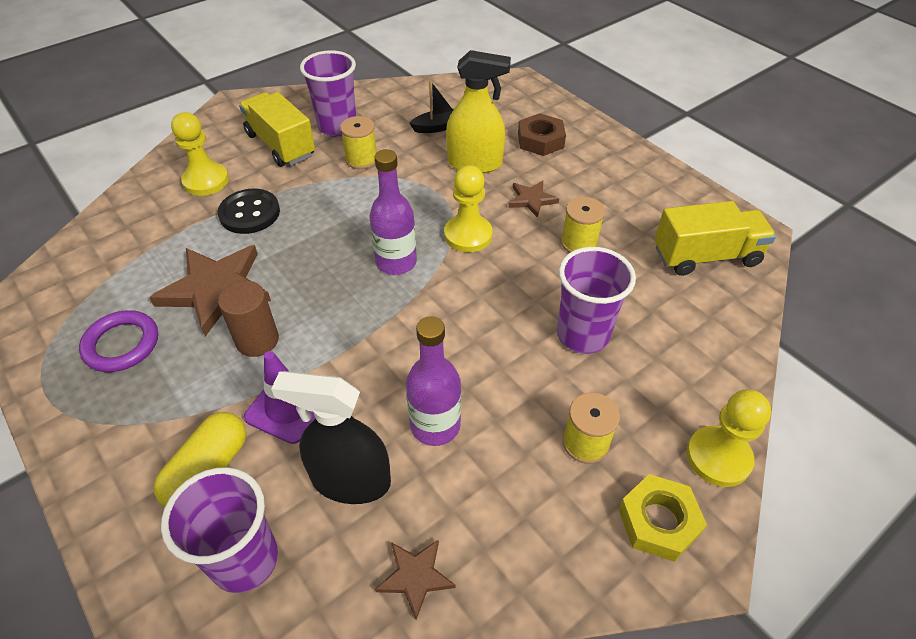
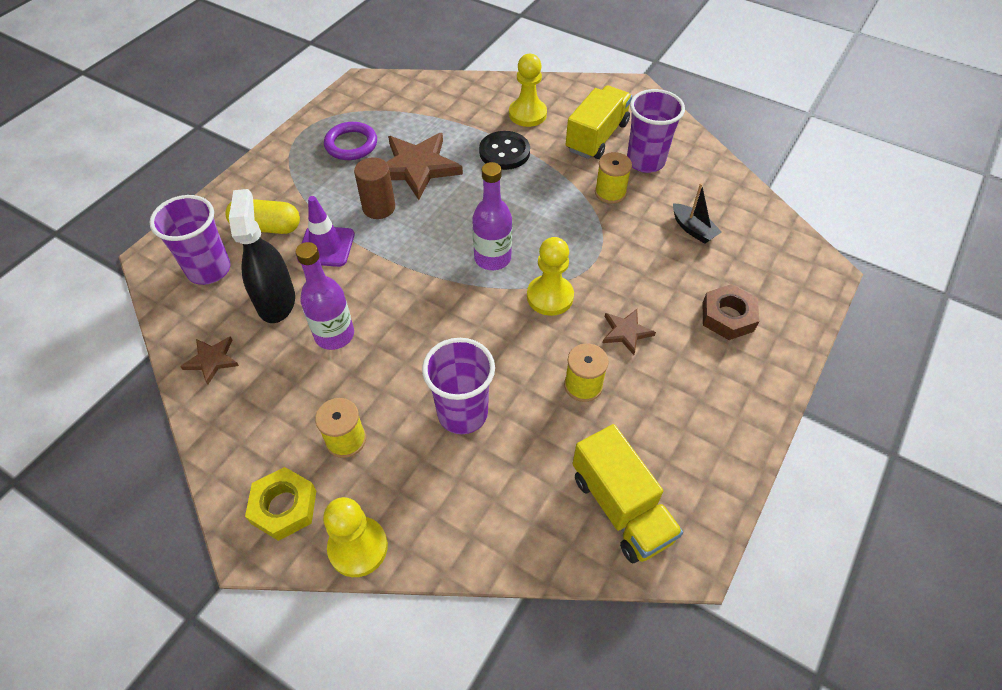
camera: 70 degrees right, 5 degrees up
(475, 163) = (655, 273): yellow spray bottle -> none

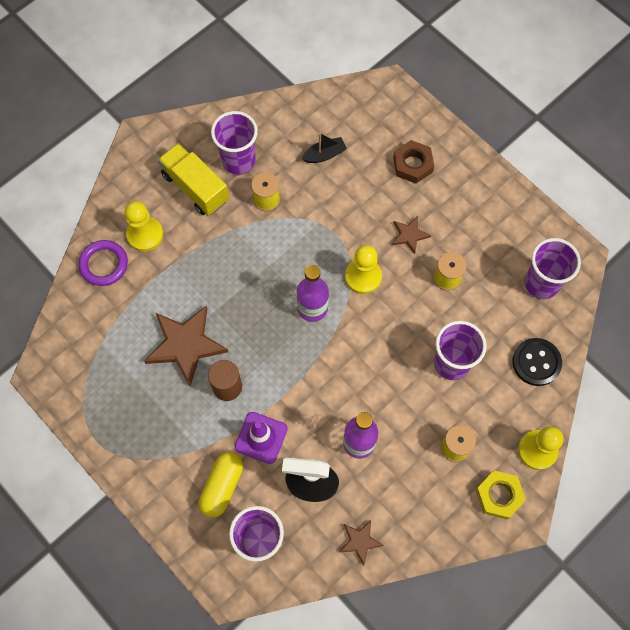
camera: 75 degrees left, 15 degrees up
(351, 144) = (134, 398): purple ring -> purple ring (104, 264)
(504, 152) = (190, 267): black button -> black button (536, 362)
(620, 507) = (541, 283): yellow truck -> purple cup

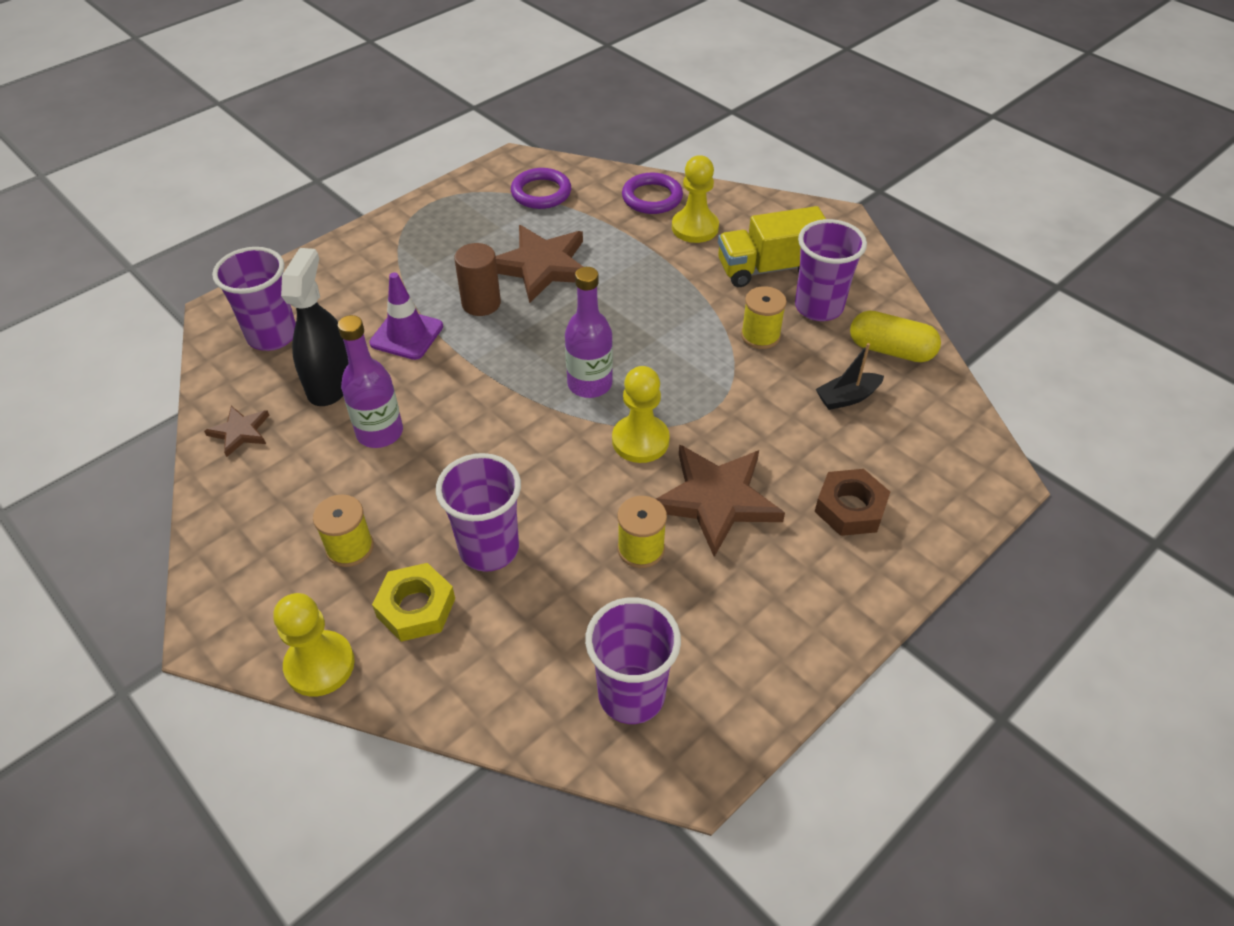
camera: 90 degrees right, 20 degrees down
(90, 350) = (541, 193): none -> purple ring
(195, 187) = (769, 268): yellow truck -> yellow truck turned 150 degrees counterclockwise
(222, 486) = (350, 302): yellow capsule -> yellow capsule (891, 350)
(324, 154) = (847, 397): black boat -> black boat turned 90 degrees clockwise
(409, 235) = (716, 500): brown star -> brown star, size x1.98
(499, 495) = (258, 603): yellow nut -> yellow nut (416, 607)
(536, 362) = (478, 675): black button -> none

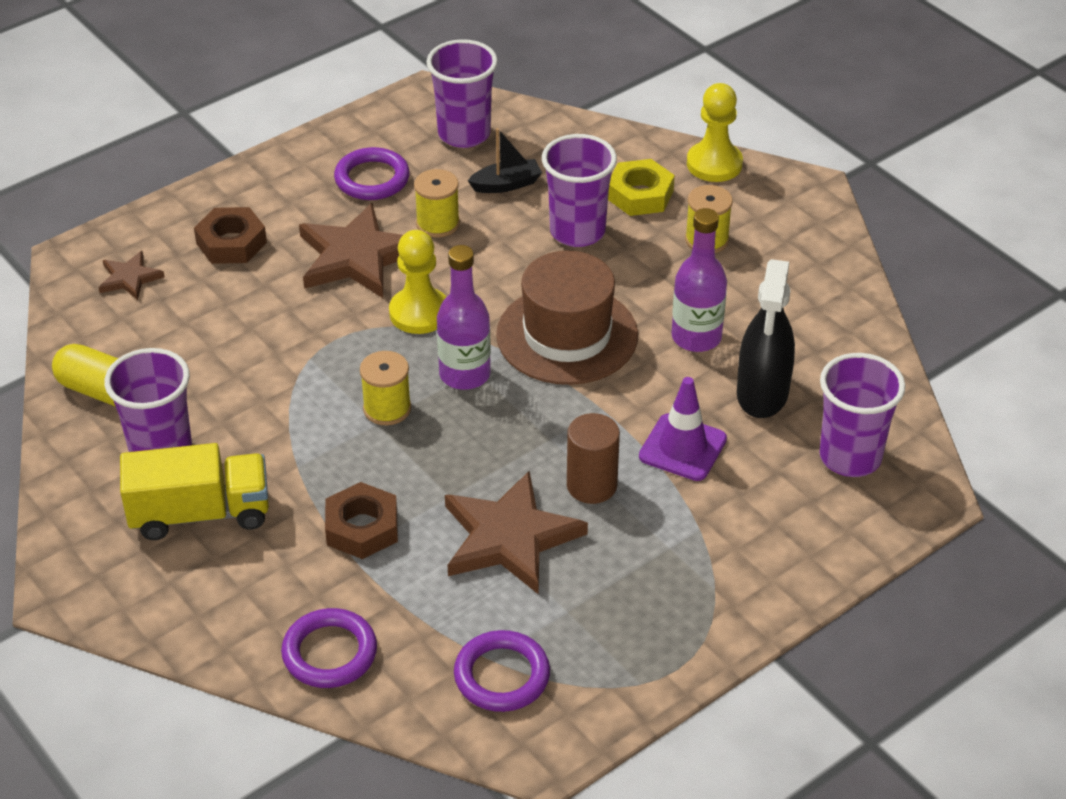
camera: 175 degrees left, 5 degrees down
(240, 432) = (847, 347): brown star -> brown star (129, 278)
(500, 427) = (567, 335): none -> brown hat
(649, 266) = (362, 528): none -> brown nut
(695, 228) = (280, 589): yellow pawn -> none
(728, 609) = (372, 179): none -> purple ring
(760, 336) = (249, 419): yellow spool -> yellow spool (387, 408)
(847, 397) = (182, 342): black boat -> black boat (506, 184)

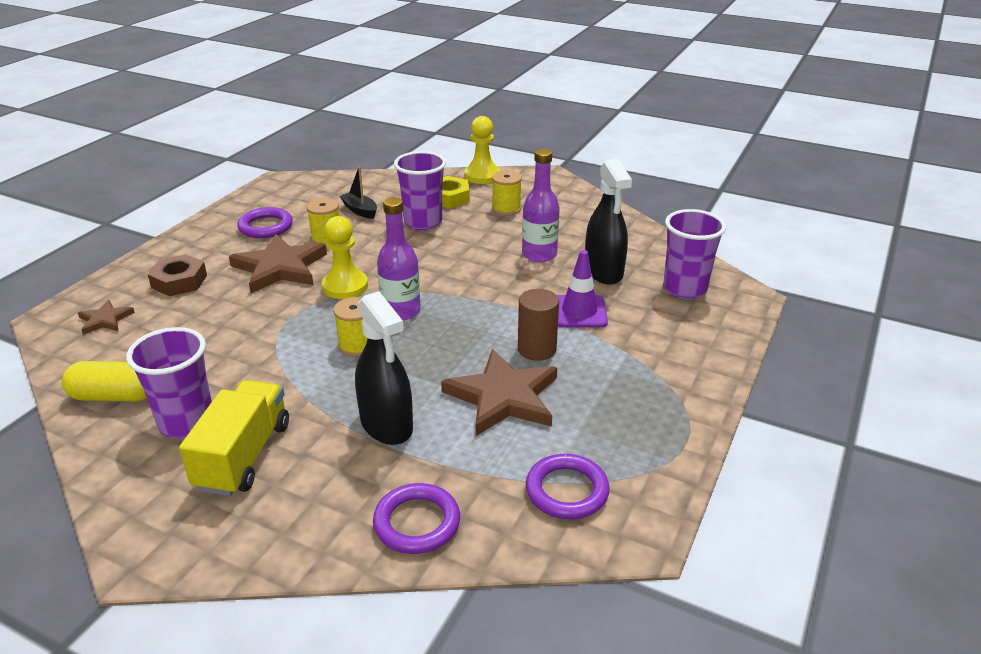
camera: 25 degrees left, 10 degrees down
(200, 514) = (244, 456): yellow truck -> yellow truck turned 45 degrees counterclockwise
(362, 528) = (386, 425): brown nut -> black spray bottle
(464, 134) = (315, 193): purple cup -> none
(506, 184) = (360, 210): black boat -> black boat turned 90 degrees counterclockwise
(567, 335) = (456, 273): brown hat -> none

